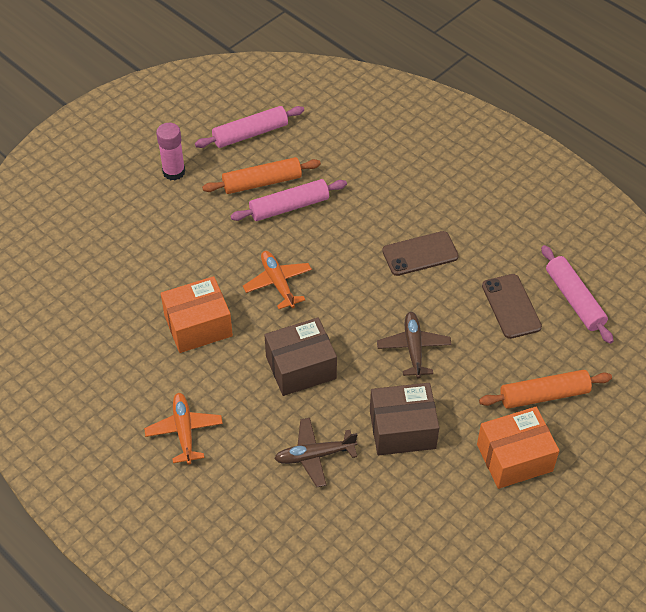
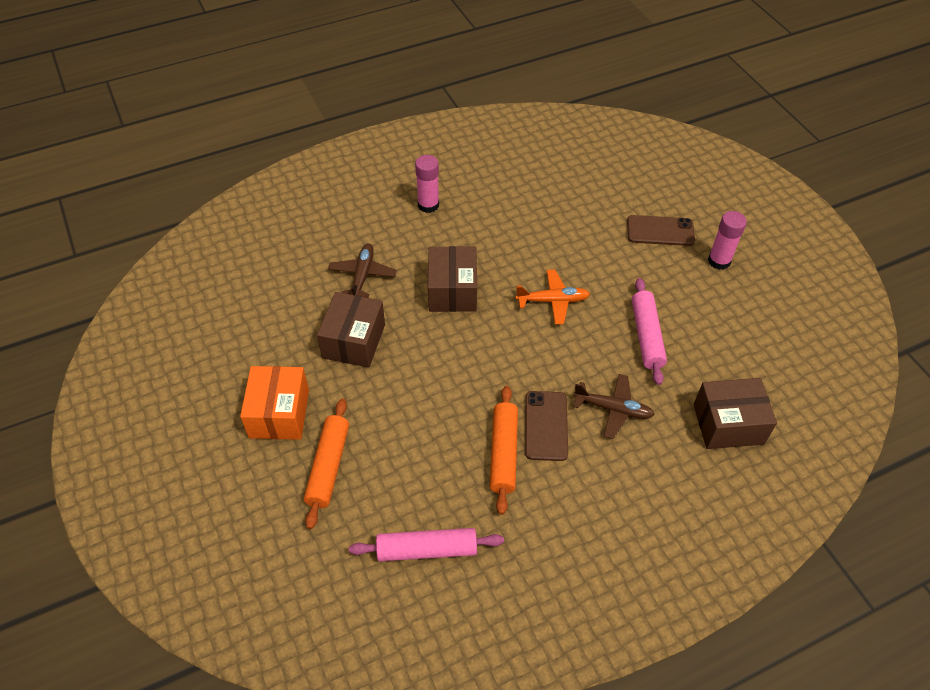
camera: 110 degrees right, 0 degrees up
(184, 431) = (428, 205): orange plane -> pink glue stick
(198, 325) = (527, 236): orange box -> none
(250, 134) = (760, 332): pink rolling pin -> none
(262, 182) = (687, 323): orange rolling pin -> orange rolling pin (504, 453)
(357, 141) = (728, 424): none -> brown box
(413, 348) = (434, 379): brown plane -> brown plane (613, 409)
(511, 306) = (445, 482): brown phone -> brown phone (660, 231)

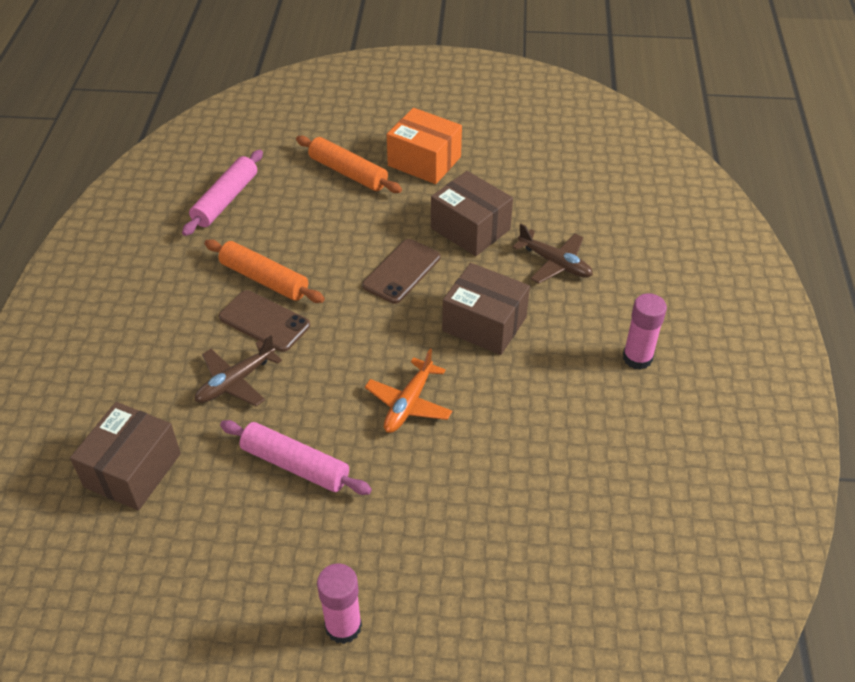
camera: 120 degrees right, 5 degrees down
(660, 231) = (443, 587): brown phone -> brown phone (402, 271)

